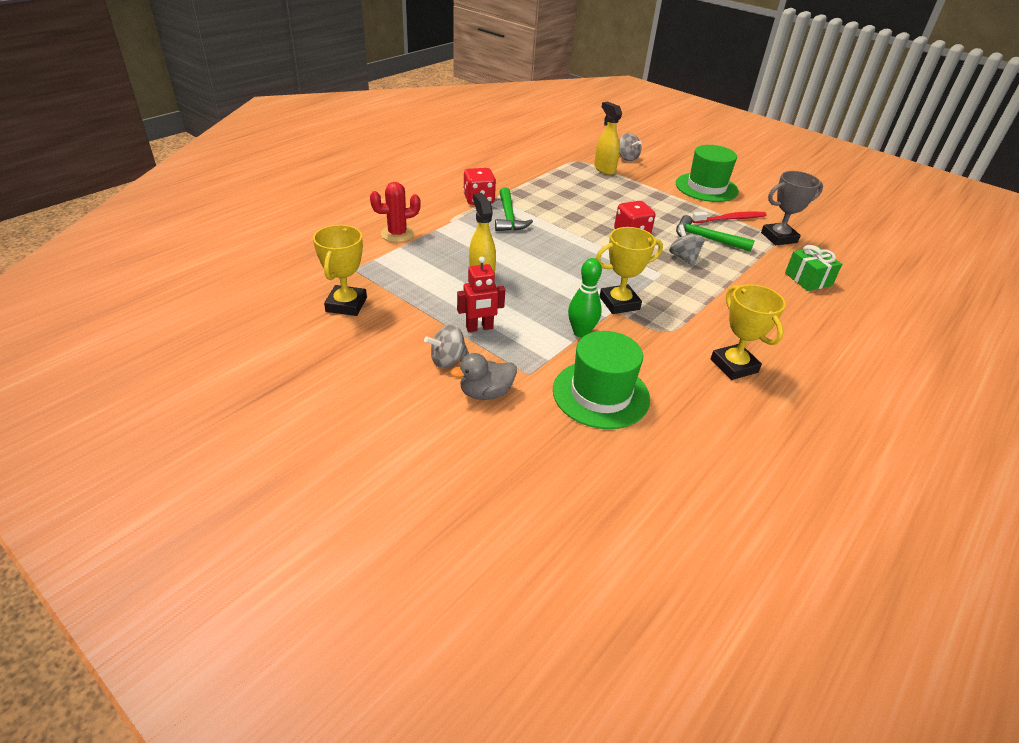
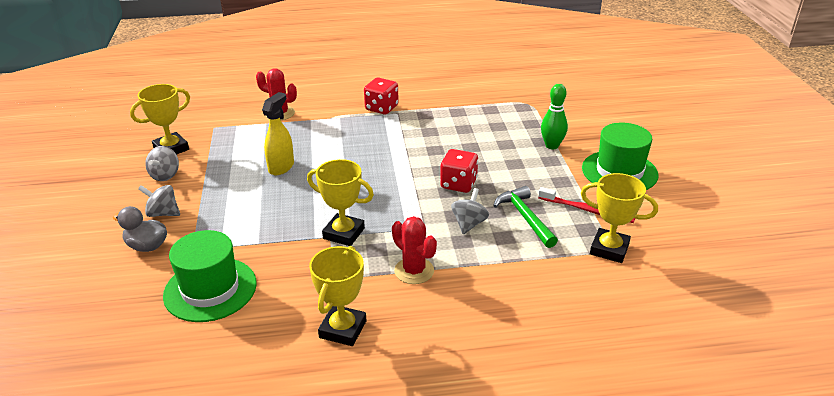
camera: 45 degrees right, 5 degrees down
(479, 328) = (217, 202): red robot -> none
(508, 217) = (380, 130): green hammer -> none
(581, 332) = (276, 240): green bowling pin -> green bowling pin (552, 146)
(604, 169) = (540, 119): yellow spray bottle -> none
(627, 158) = (583, 116): grey spinning top -> grey spinning top (165, 175)
(706, 305) = (414, 271): none -> red cactus
(779, 238) = (609, 249): grey trophy -> yellow trophy
(808, 279) = (563, 301): green gift -> none

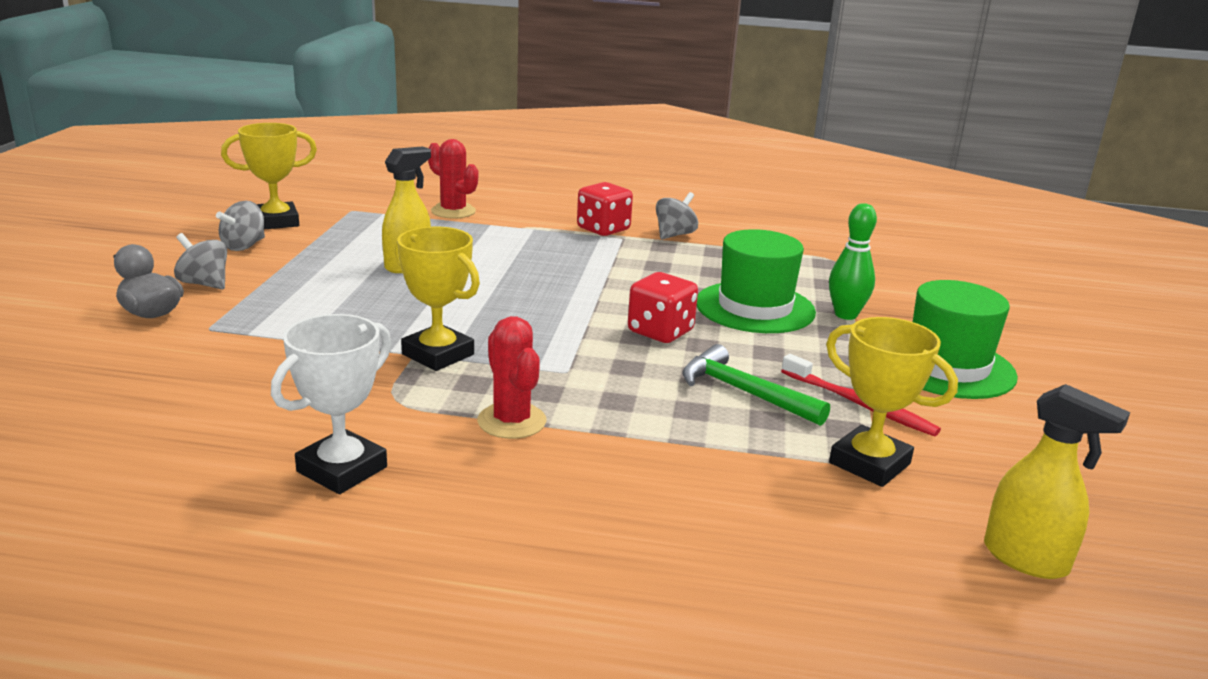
camera: 15 degrees right, 10 degrees down
(210, 289) = (191, 378): green hat -> green hat (755, 307)
(342, 329) = (342, 469): yellow trophy -> white trophy
(469, 224) = (644, 382): grey spinning top -> grey spinning top (674, 235)
(525, 217) = (743, 392): green hammer -> green hammer turned 45 degrees counterclockwise
(704, 289) = (1026, 559): none -> yellow spray bottle

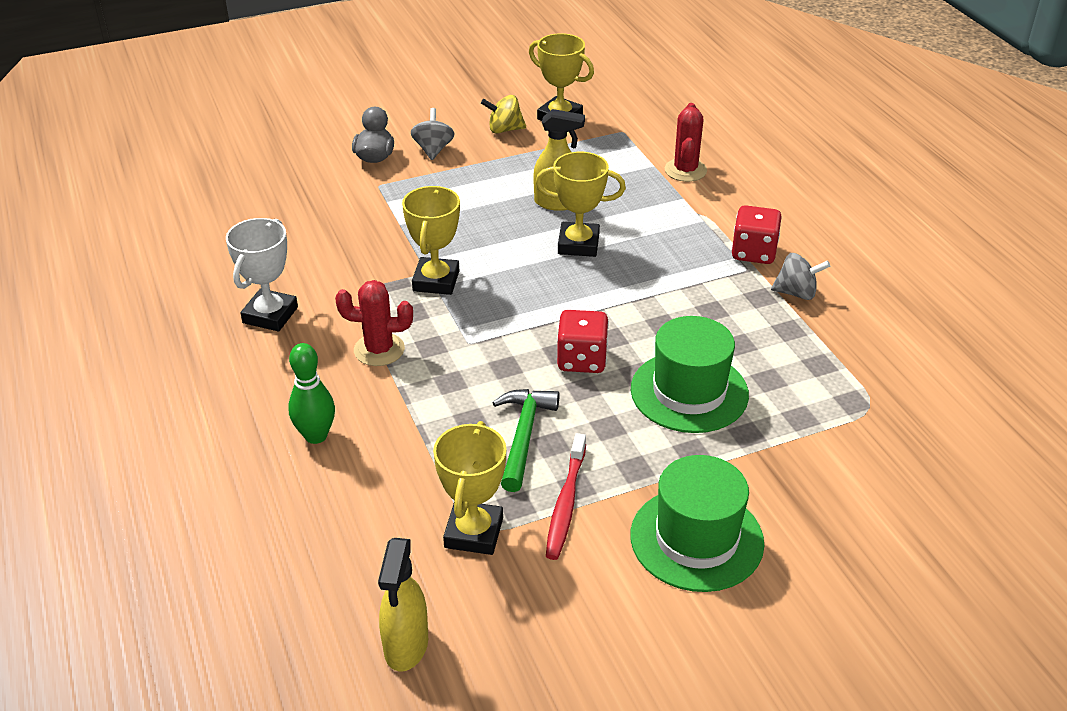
camera: 60 degrees right, 15 degrees up
(244, 246) = (504, 129): grey spinning top -> yellow spinning top
(342, 469) = (270, 315): white trophy -> white trophy turned 75 degrees counterclockwise
(487, 278) = (578, 244): none -> yellow trophy
(512, 421) = (379, 350): red cactus -> red cactus turned 60 degrees clockwise
(846, 315) = (739, 449): green bowling pin -> green bowling pin (316, 436)

